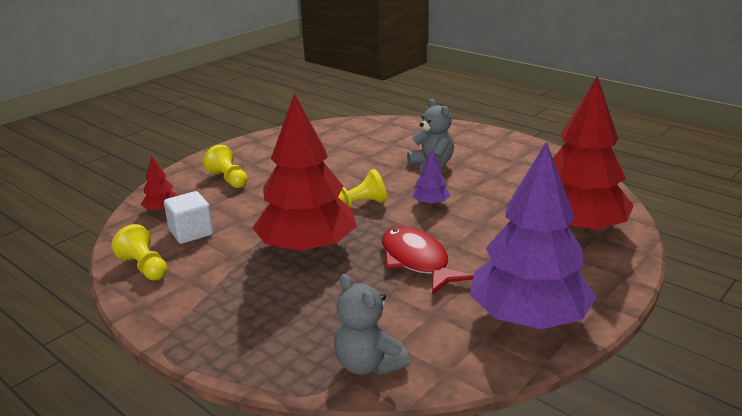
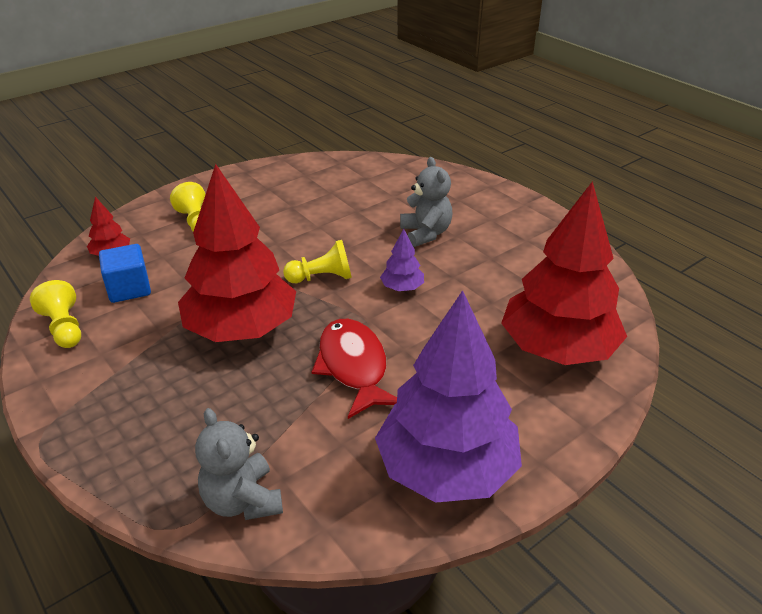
camera: 10 degrees right, 10 degrees up
(191, 232) = (129, 289): white cube -> blue cube

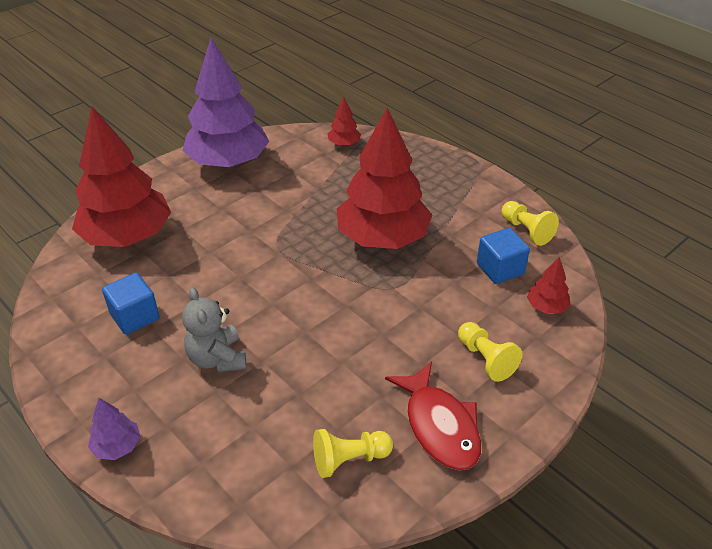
camera: 175 degrees right, 5 degrees up
(242, 500) = (344, 144): grey teddy bear -> red tree
(322, 278) = (325, 292): yellow pawn -> yellow pawn (349, 459)
(353, 367) = (288, 215): red fish -> red fish (439, 426)
(402, 288) = (248, 285): purple tree -> purple tree (117, 446)
(512, 267) = (135, 316): none -> blue cube

